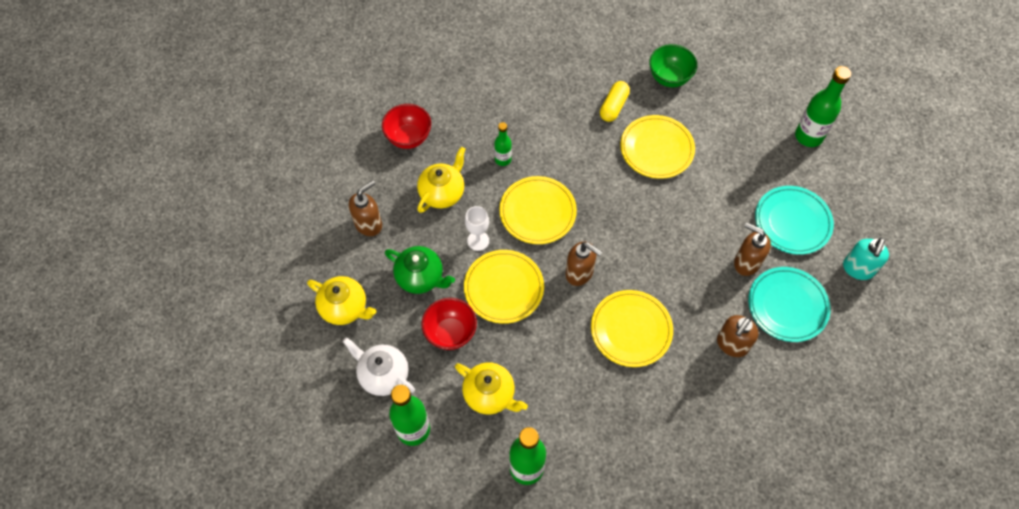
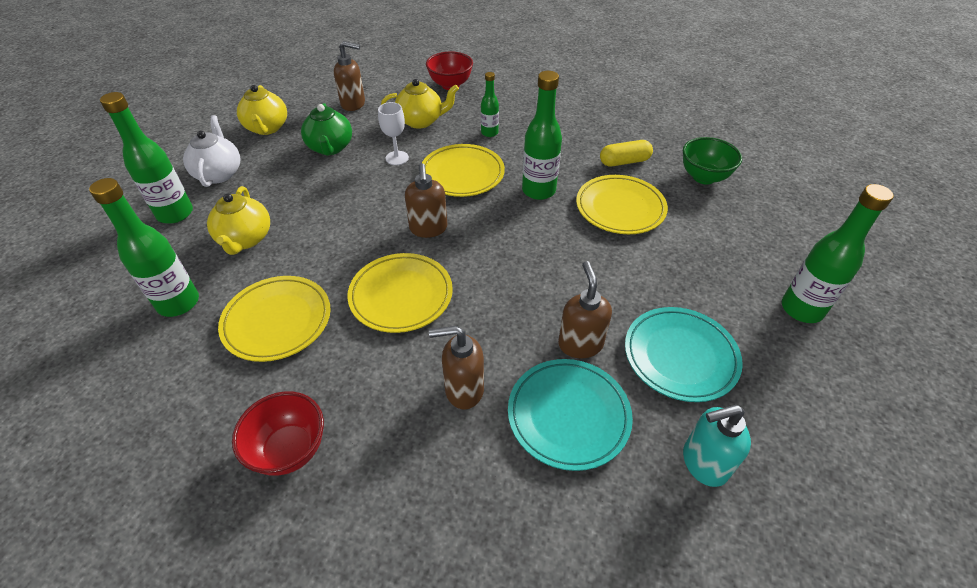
camera: 50 degrees right, 15 degrees down
(450, 333) = (291, 187): red bowl -> red bowl (290, 450)
(504, 288) = (365, 193): yellow plate -> yellow plate (277, 321)
(598, 180) = (538, 191): none -> green bottle

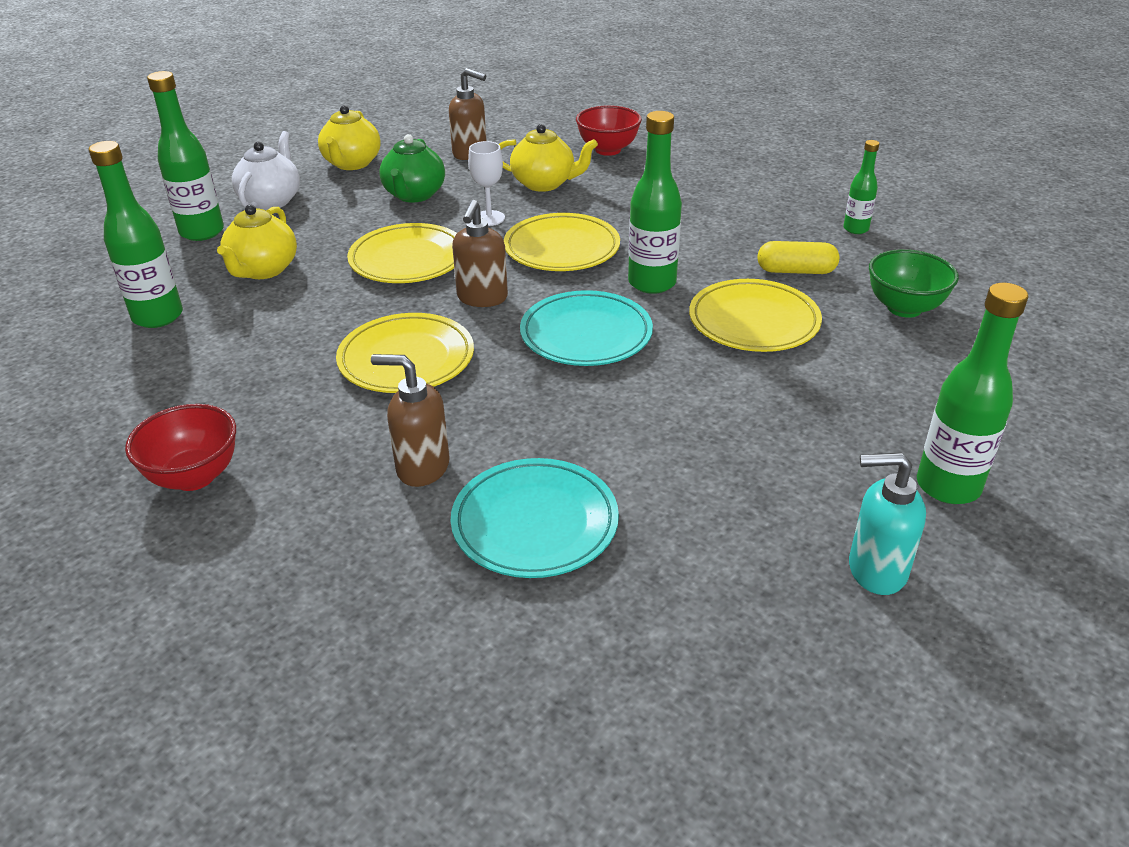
camera: 20 degrees right, 10 degrees down
(277, 321) = (251, 355): yellow plate -> yellow plate (408, 260)
(489, 133) = (626, 210): green bottle -> green bottle (855, 229)
(580, 344) = (599, 455): brown soap dispenser -> none
(680, 356) = (727, 498): turquoise plate -> turquoise plate (586, 335)
(703, 463) = (680, 616): turquoise soap dispenser -> turquoise soap dispenser (875, 570)

